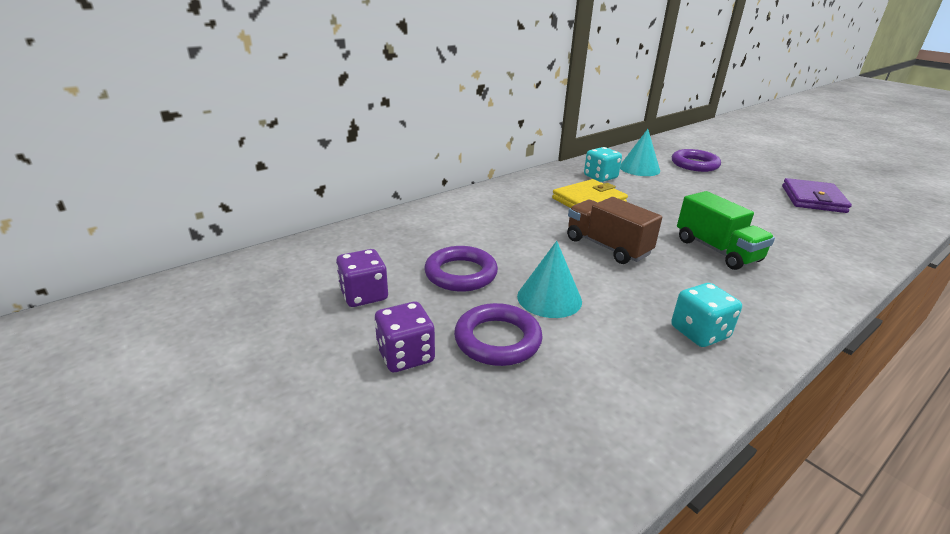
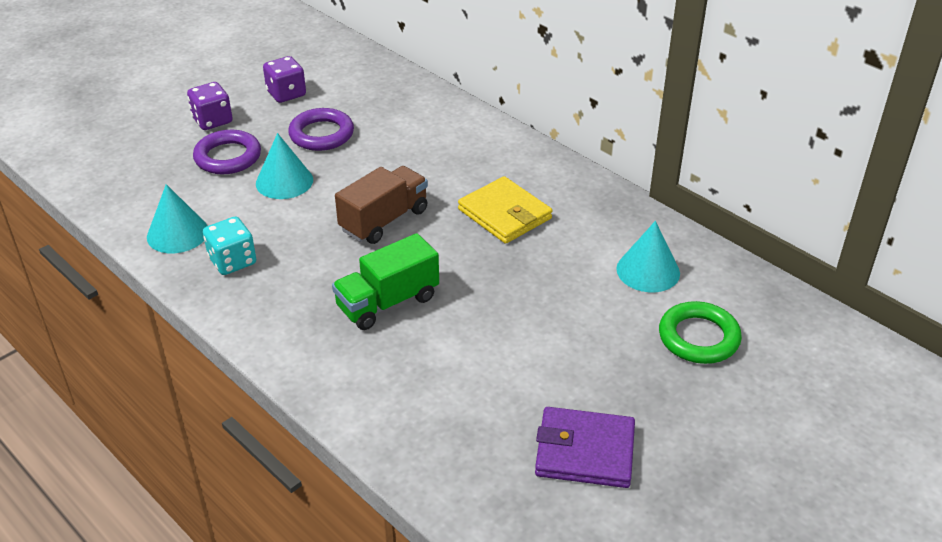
camera: 85 degrees right, 10 degrees up
(600, 177) = (594, 229): turquoise dice -> none
(664, 378) = (177, 233): none -> turquoise cone
(694, 164) = (698, 337): purple ring -> green ring

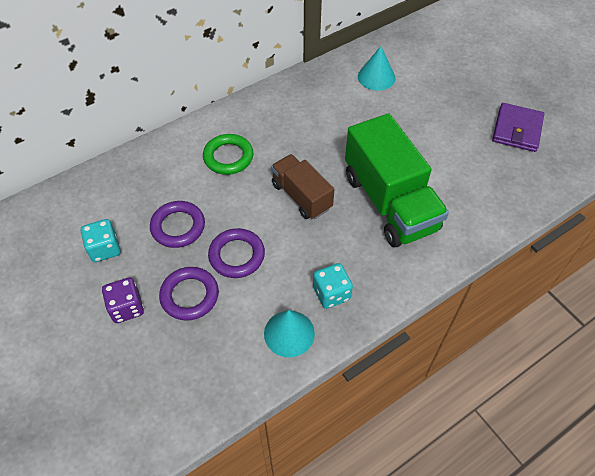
camera: 80 degrees left, 15 degrees up
(284, 181) = (237, 255): turquoise cone -> purple ring
(286, 94) = (104, 249): purple dice -> turquoise dice
(387, 302) = (389, 202): green truck -> green truck, size x1.72
(505, 214) = (308, 131): yellow wallet -> none
(698, 337) = (434, 69): green ring -> green ring (228, 157)

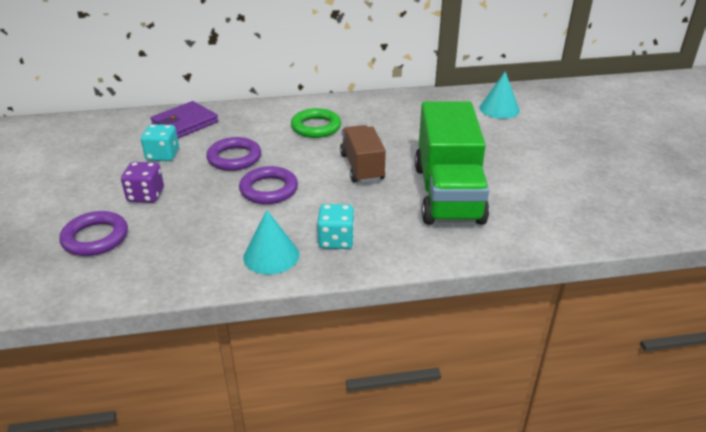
camera: 25 degrees right, 20 degrees down
(189, 295) = (204, 203): purple ring -> purple ring (95, 238)
(517, 130) = (631, 177): purple wallet -> purple wallet (185, 123)

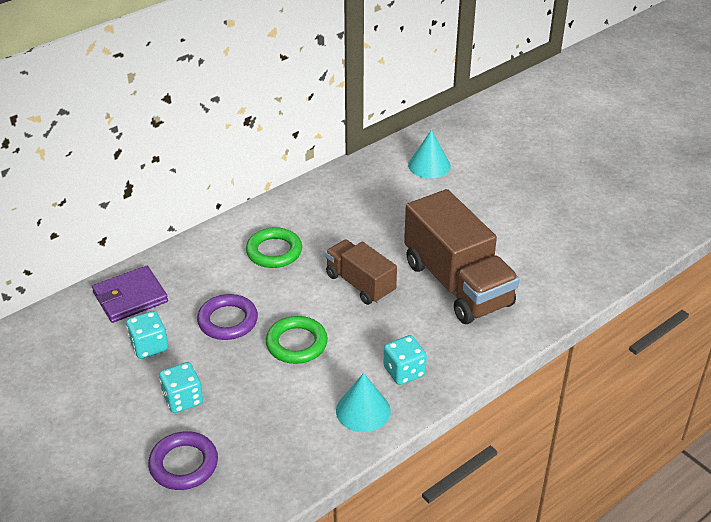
camera: 30 degrees left, 5 degrees up
(146, 195) = (183, 399): purple dice -> turquoise dice
(185, 123) = (130, 297): purple wallet -> purple wallet turned 45 degrees clockwise
(269, 189) = (296, 343): purple ring -> green ring
(447, 193) = (457, 284): green truck -> brown truck

